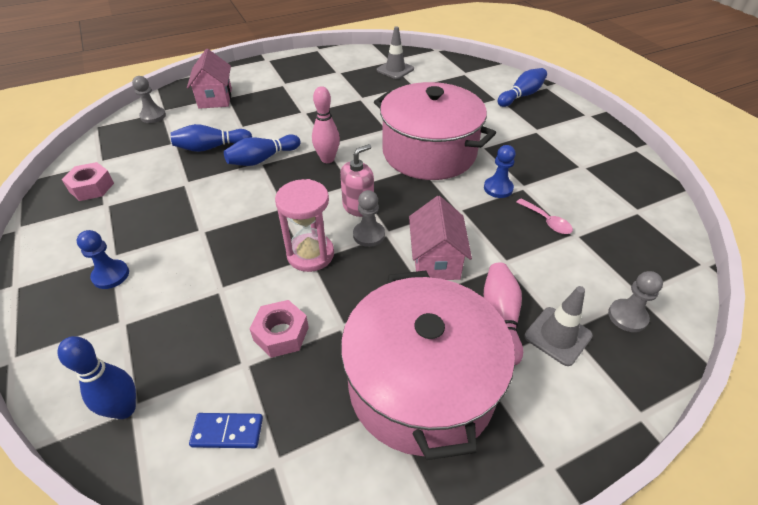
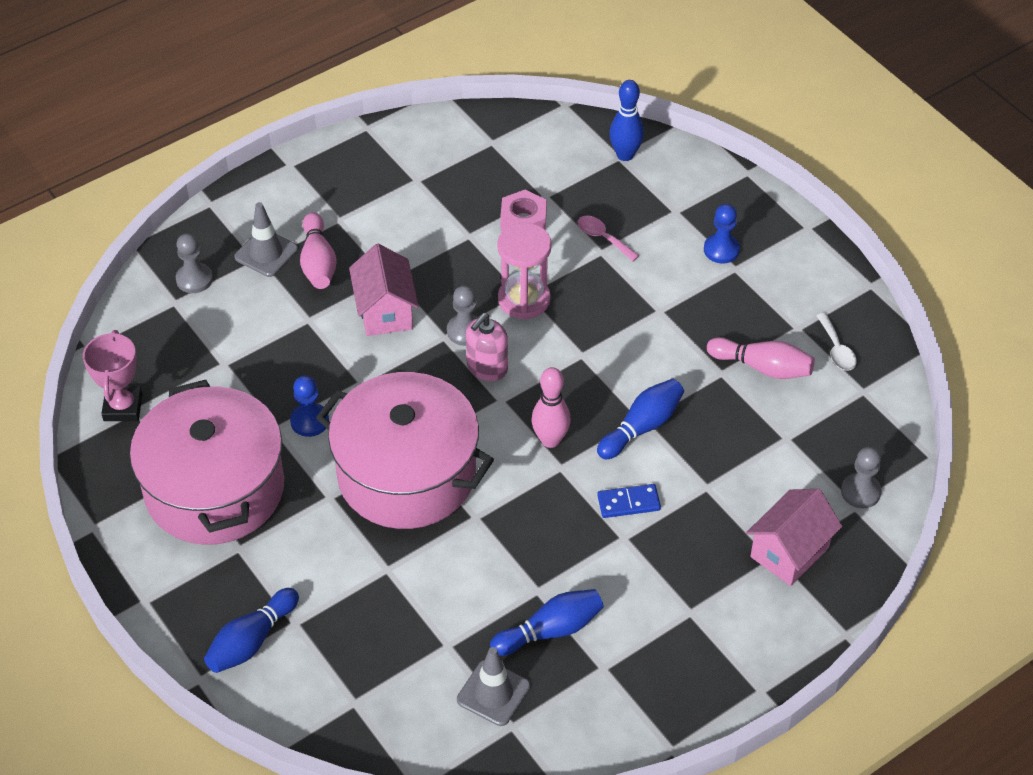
camera: 170 degrees right, 5 degrees up
(91, 187) = (836, 349): pink nut -> white spoon
(154, 182) = (763, 367): none -> pink bowling pin
(211, 147) = (727, 438): blue bowling pin -> blue bowling pin (550, 630)
(215, 98) = (789, 552): pink house -> pink house turned 60 degrees clockwise
(227, 431) = (536, 153): blue domino -> blue domino (628, 503)
(421, 384) = (390, 200): pink pot -> pink pot (215, 489)
(547, 221) = (253, 378): pink spoon -> pink spoon (603, 238)
(649, 213) = (123, 407): none -> pink trophy

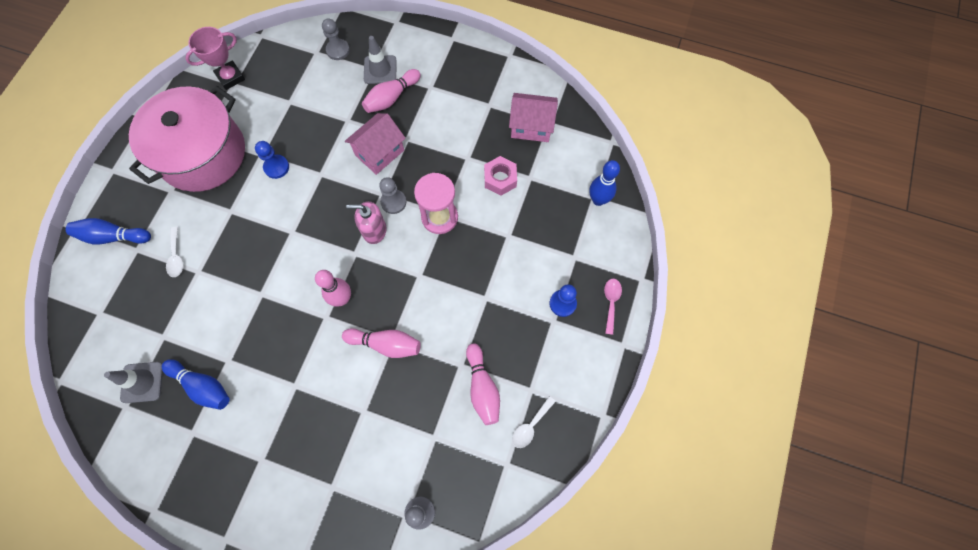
camera: 55 degrees right, 20 degrees up
(345, 583) = (176, 257): none -> white spoon
(406, 474) = (270, 239): pink pot -> none
(603, 238) = (520, 229): pink spoon -> pink spoon (611, 302)
(628, 503) = (322, 372): blue domino -> none
(642, 427) = (386, 344): blue bowling pin -> pink bowling pin
(789, 552) = (342, 494): pink house -> pink house (531, 126)

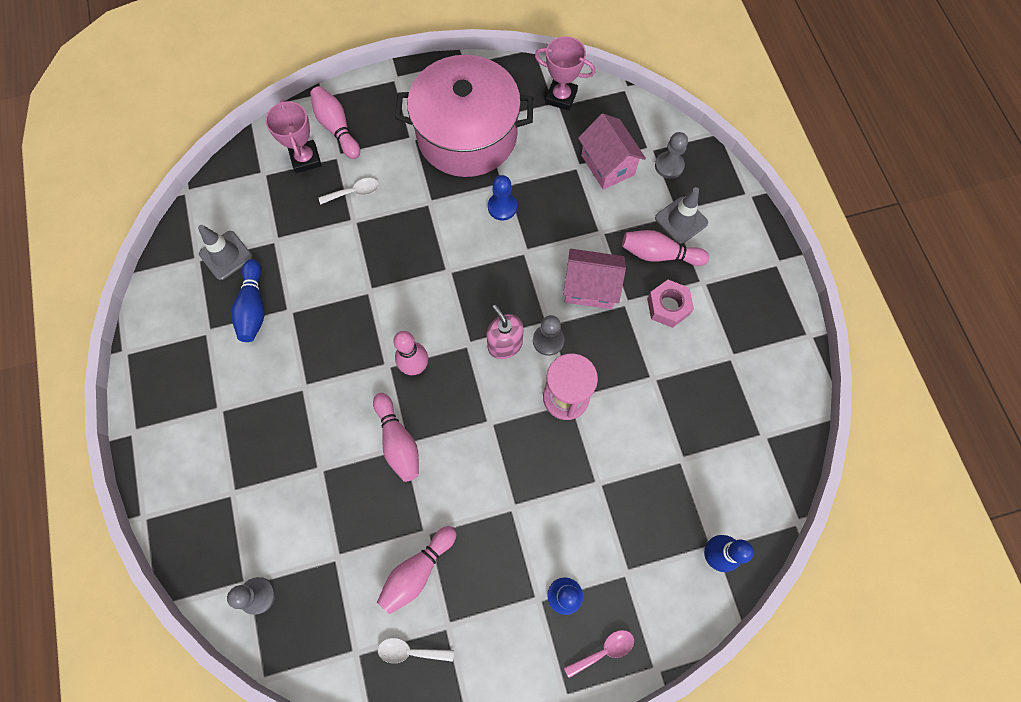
camera: 55 degrees right, 0 degrees up
(113, 236) = (337, 128): blue bowling pin -> pink bowling pin
(117, 274) = (305, 159): none -> pink trophy
(176, 257) = (354, 192): white spoon -> white spoon turned 150 degrees counterclockwise
(500, 179) = (655, 429): pink nut -> pink nut (668, 306)
(531, 126) = (743, 419): pink house -> pink house (607, 165)

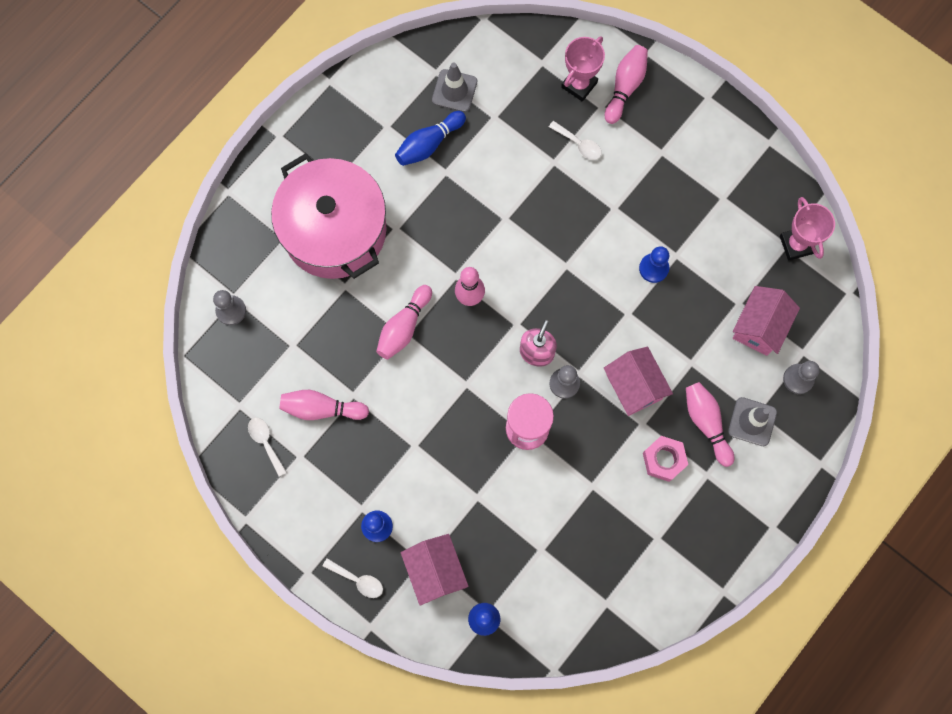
camera: 55 degrees right, 5 degrees up
(467, 135) = (698, 193): pink pot -> pink pot (334, 230)
(604, 650) = (358, 580): pink spoon -> white spoon
(642, 568) = (435, 571): none -> pink house

